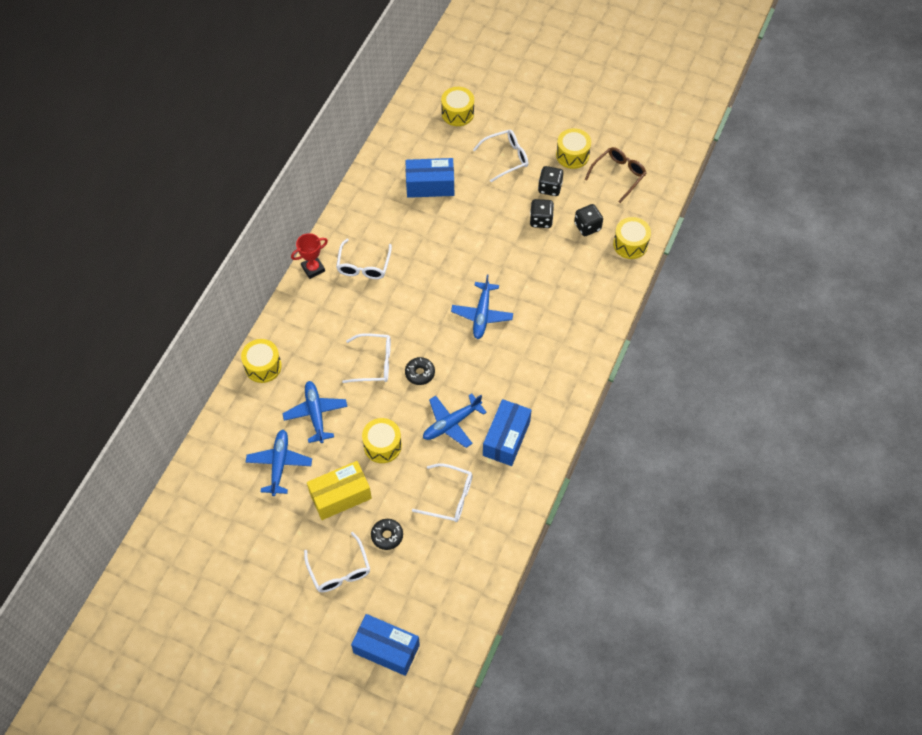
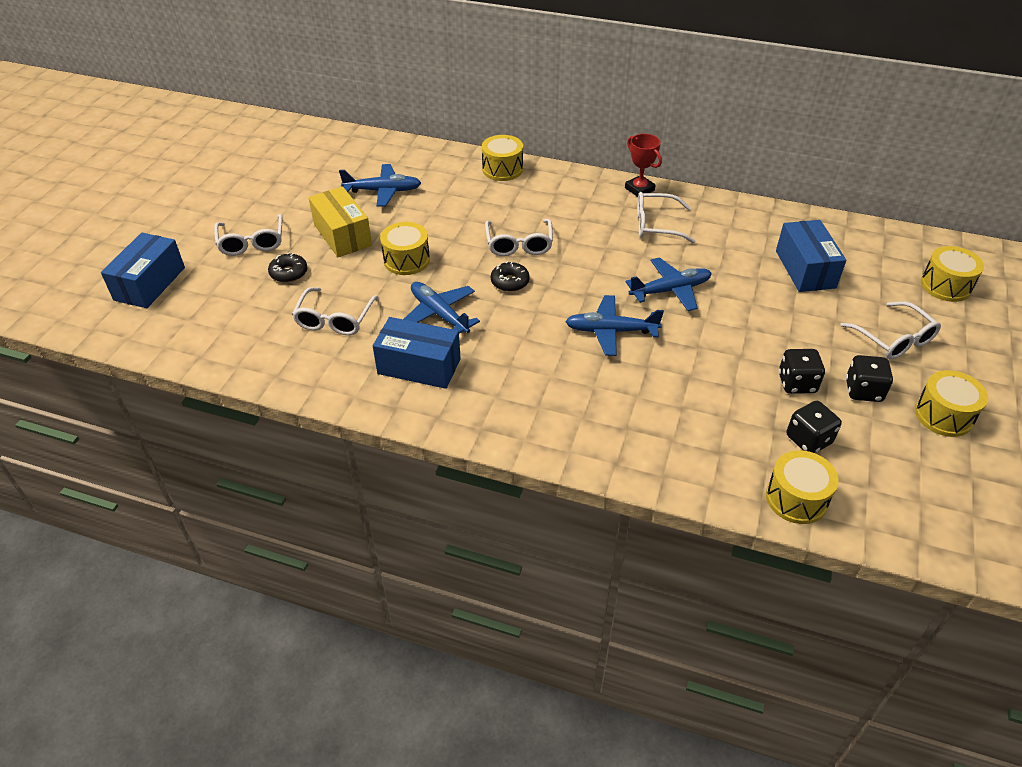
camera: 85 degrees right, 15 degrees down
(315, 414) = (446, 209): blue plane -> blue plane (670, 290)
(339, 570) = (252, 242): white glasses -> white glasses turned 75 degrees counterclockwise
(618, 175) = (935, 478): brown glasses -> none

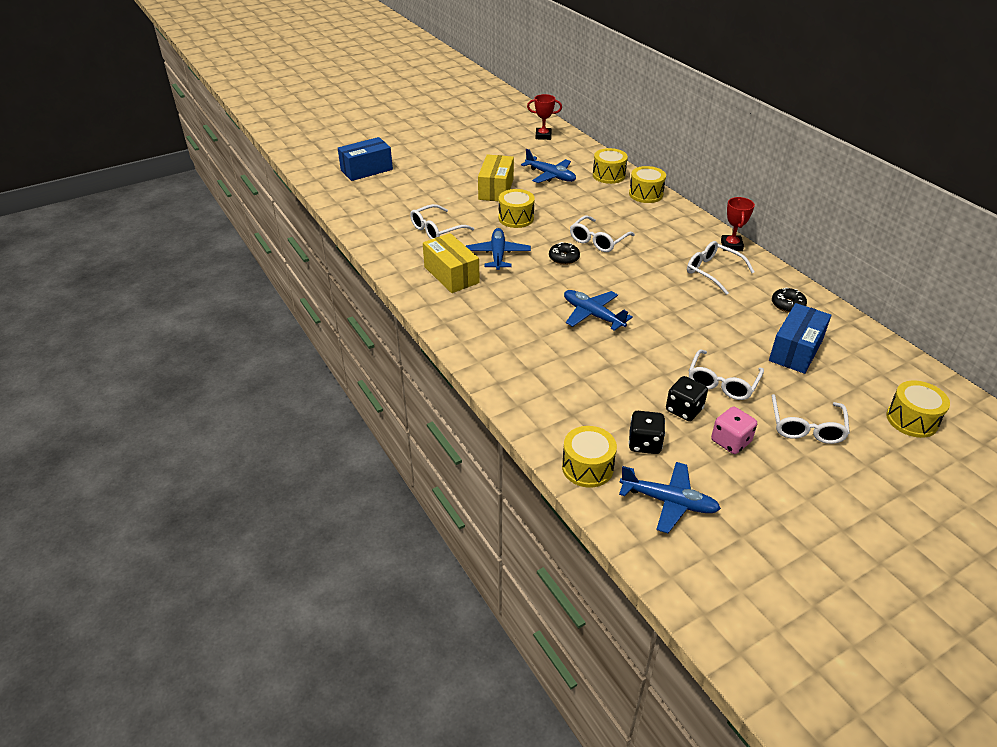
camera: 40 degrees right, 5 degrees down
(252, 242) = (441, 172): white glasses -> white glasses (722, 383)
(289, 273) = (441, 196): black donut -> black donut (787, 305)
(318, 145) = (543, 136): none -> red trophy
(419, 366) = (451, 275): blue box -> yellow box
(670, 290) = (668, 313): blue plane -> blue plane (669, 501)
(863, 391) = (730, 441): black dice -> pink dice
(943, 415) = (776, 491): yellow drum -> yellow drum (608, 175)

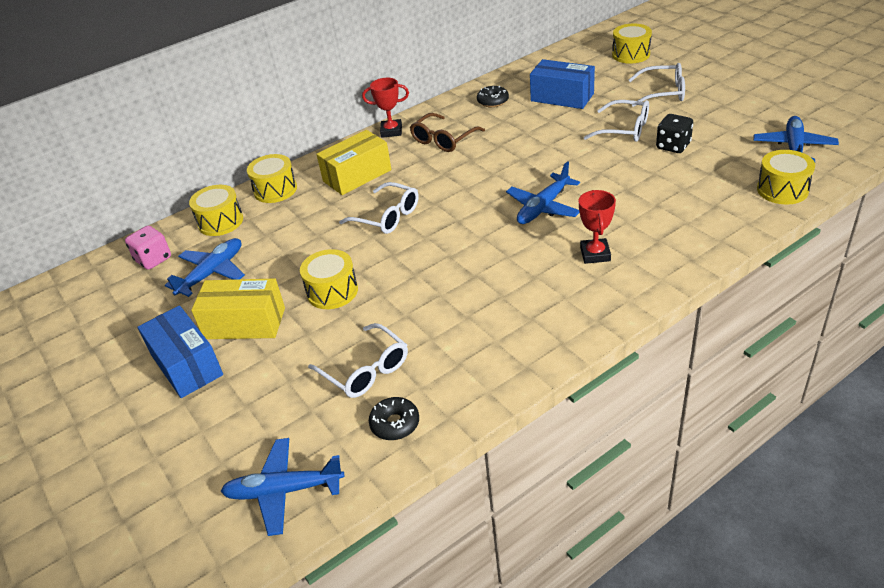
camera: 90 degrees left, 0 degrees up
(366, 170) = (141, 515): blue box -> blue box (187, 365)
(451, 275) = (486, 332): yellow box -> yellow box (357, 175)
(498, 254) = (429, 296): blue plane -> blue plane (284, 491)
(543, 136) = (77, 295): red trophy -> red trophy (595, 254)
(564, 258) = (430, 239): black donut -> black donut (395, 424)
(644, 444) = (731, 163): black dice -> none
(713, 272) = (443, 140): white glasses -> brown glasses
(730, 441) = (701, 123): pink dice -> pink dice (153, 259)

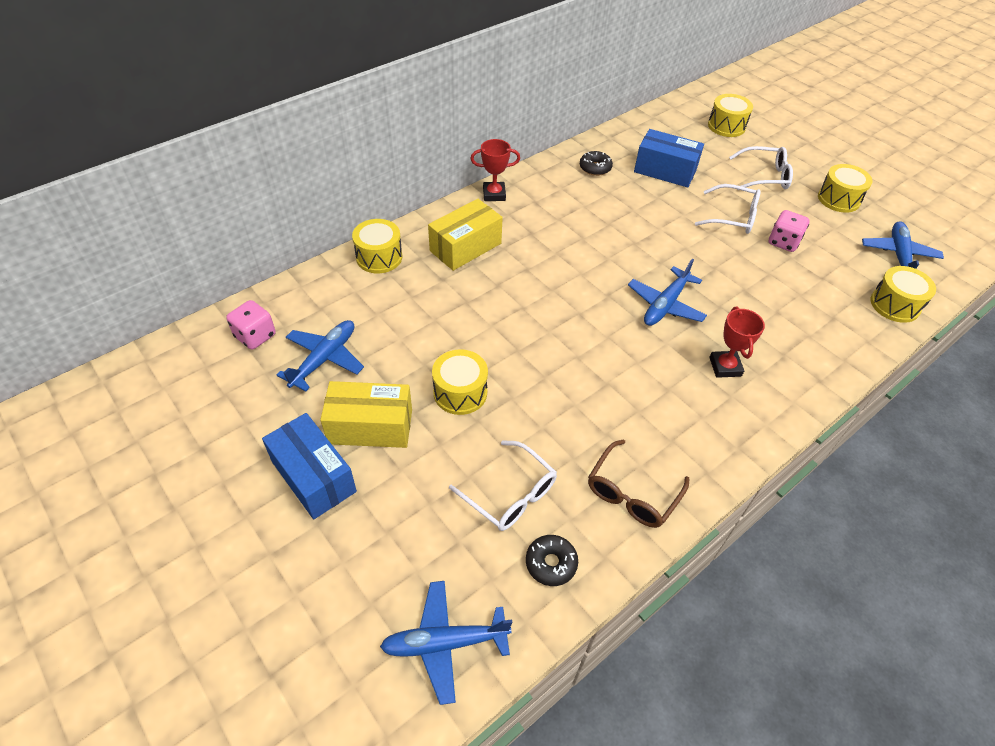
camera: 10 degrees left, 10 degrees up
(220, 222) = (324, 293): yellow drum -> yellow drum (838, 199)
(387, 217) = (505, 302): white glasses -> none
(443, 140) = (550, 211): brown glasses -> brown glasses (632, 493)
(673, 146) = (783, 242): black dice -> pink dice

